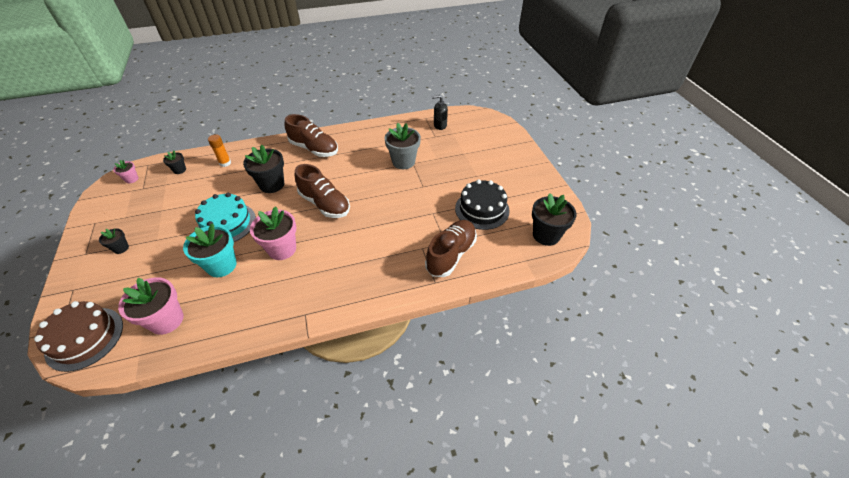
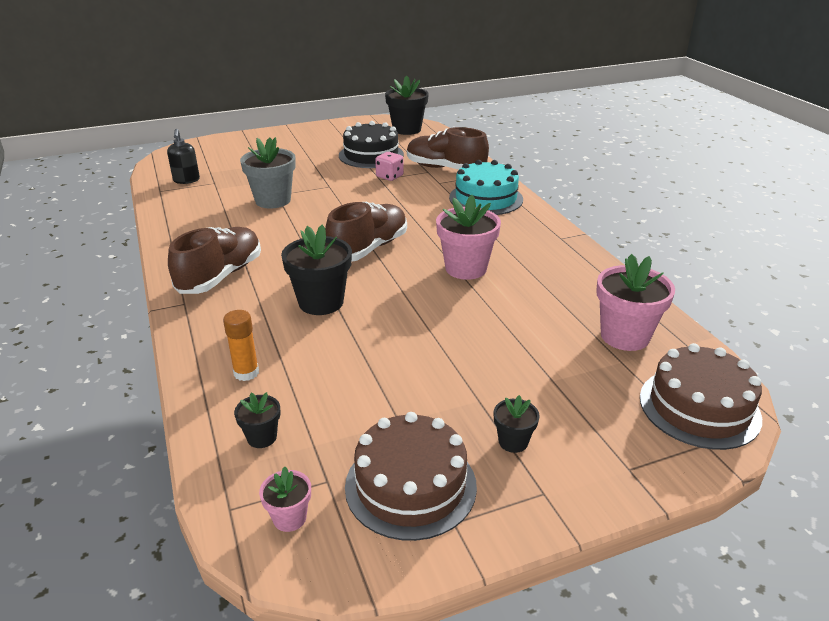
camera: 95 degrees left, 15 degrees down
(122, 211) = (410, 485): none -> brown cake
(221, 265) = (512, 312): turquoise flower pot -> none
(227, 223) = (423, 328): turquoise cake -> turquoise cake (486, 198)
(437, 218) = (389, 176): none -> pink dice

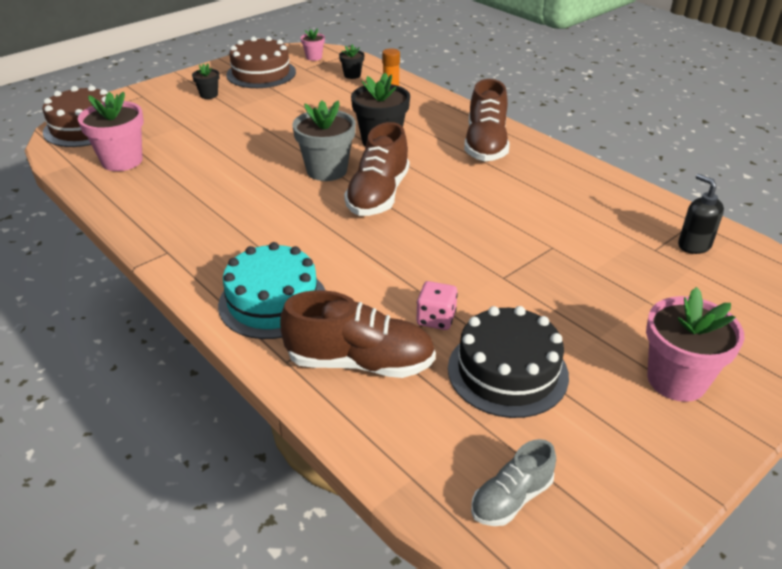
camera: 160 degrees right, 5 degrees up
(273, 200) = (544, 236): grey flower pot -> grey flower pot (327, 170)
(407, 129) = (511, 498): black flower pot -> grey shoe
(466, 268) = (269, 193): pink flower pot -> pink flower pot (676, 380)

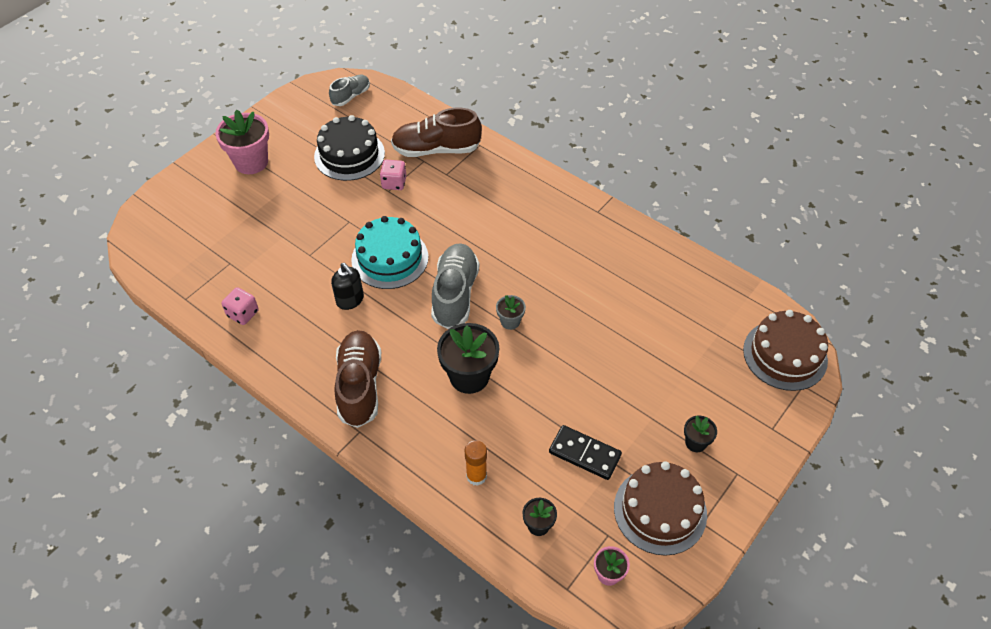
camera: 170 degrees right, 15 degrees up
(122, 161) = (706, 308): pink flower pot -> none
(273, 302) = (503, 181): turquoise cake -> turquoise cake (390, 258)
(300, 97) = (584, 454): none -> black domino
(327, 170) = (510, 321): grey flower pot -> grey flower pot, size x0.51
(378, 195) = (455, 294): brown shoe -> grey shoe
(619, 203) = (243, 313): none -> pink dice
(694, 245) = (197, 271): black soap dispenser -> black soap dispenser (350, 300)

